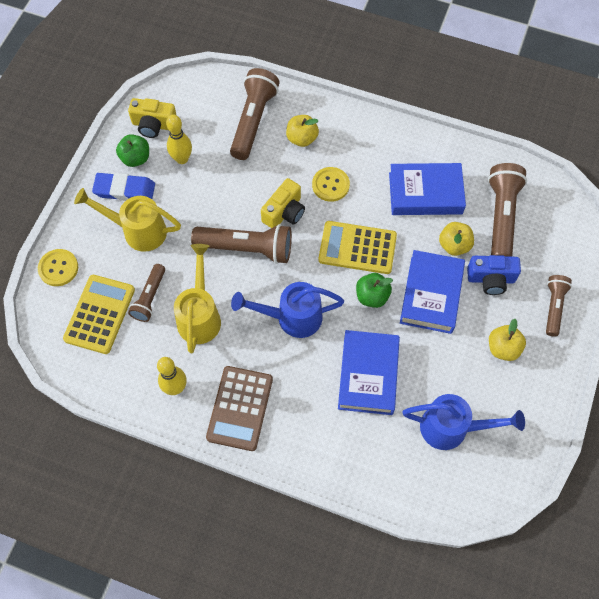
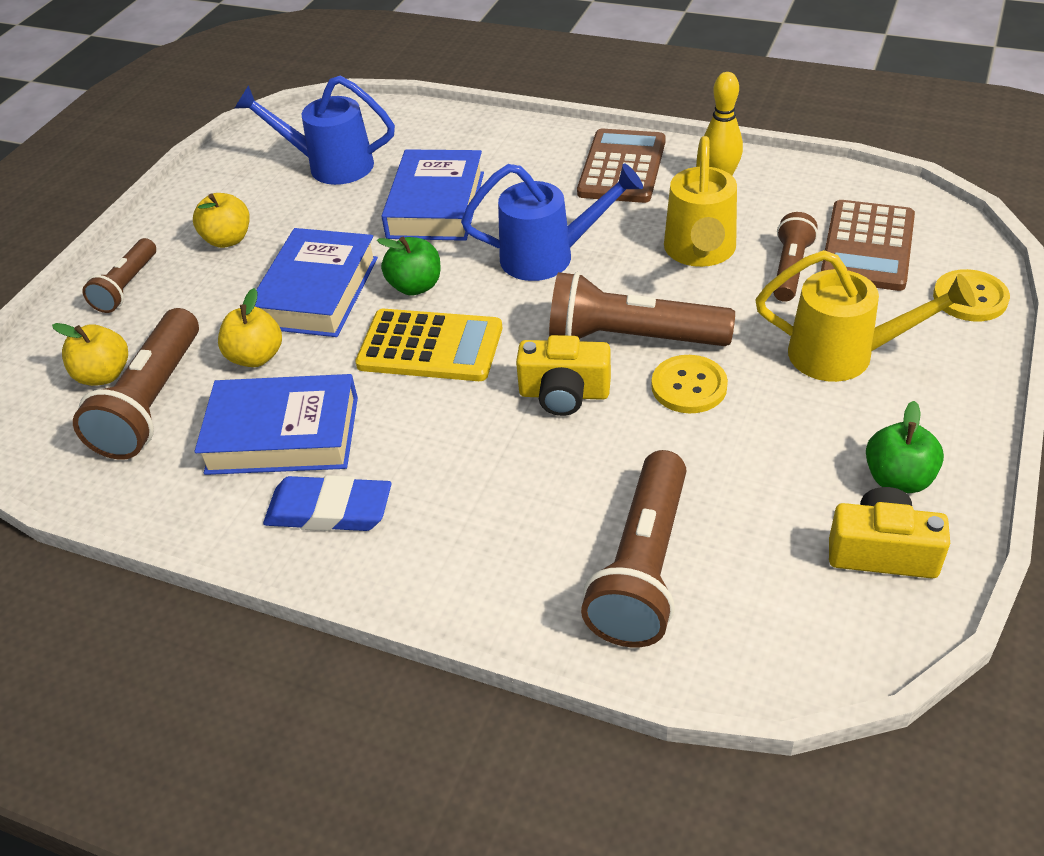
camera: 175 degrees left, 20 degrees down
(100, 314) = (867, 246): yellow calculator -> brown calculator
(124, 190) = (898, 419): blue eraser -> blue eraser (329, 510)
(182, 159) = (793, 481): yellow bowling pin -> none
(284, 212) = (564, 394): yellow camera -> yellow camera turned 120 degrees counterclockwise
(302, 138) = (528, 531): yellow apple -> yellow apple (104, 375)
(330, 185) = (470, 442): yellow button -> yellow button (689, 386)
(491, 279) = (211, 315): blue camera -> none

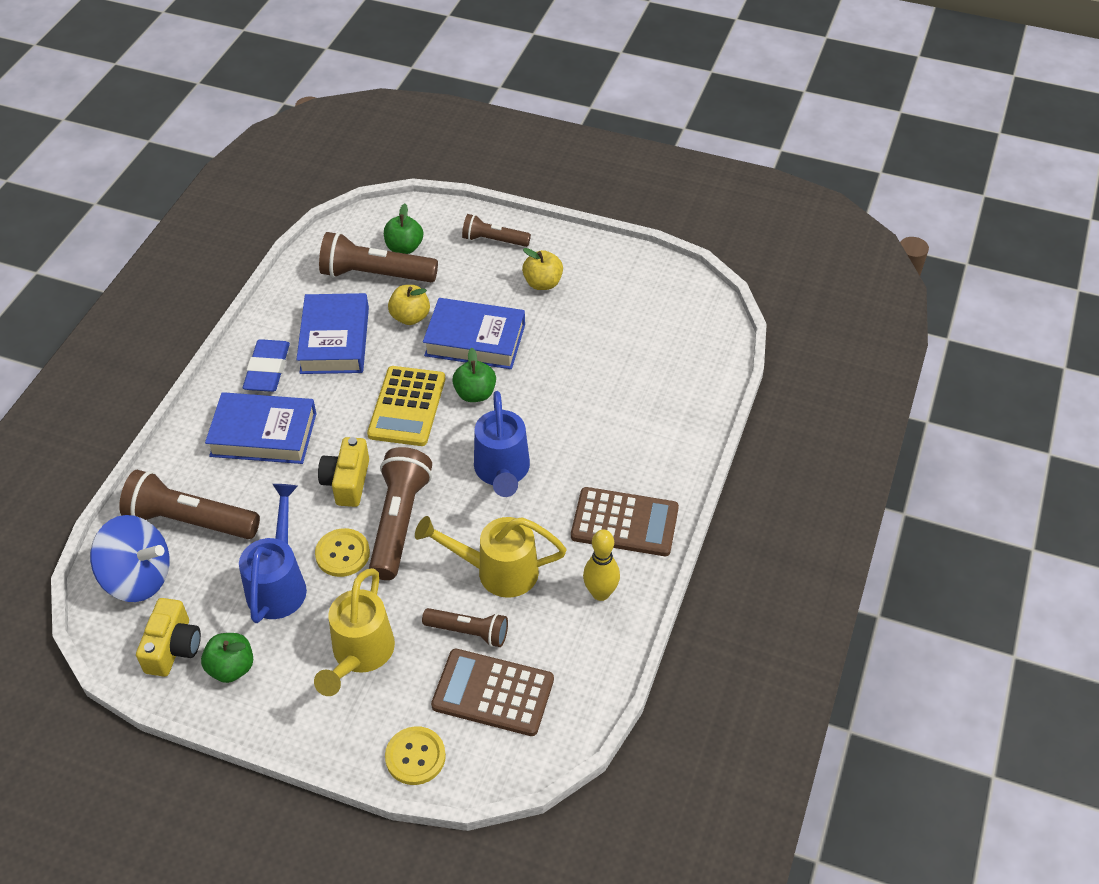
camera: 85 degrees right, 5 degrees up
(104, 375) = (404, 247): yellow apple -> green apple
(330, 166) = (637, 329): blue watering can -> blue watering can (279, 583)
(436, 205) = (577, 399): blue book -> blue book (263, 434)
(763, 619) = (138, 578): none -> blue spinning top

